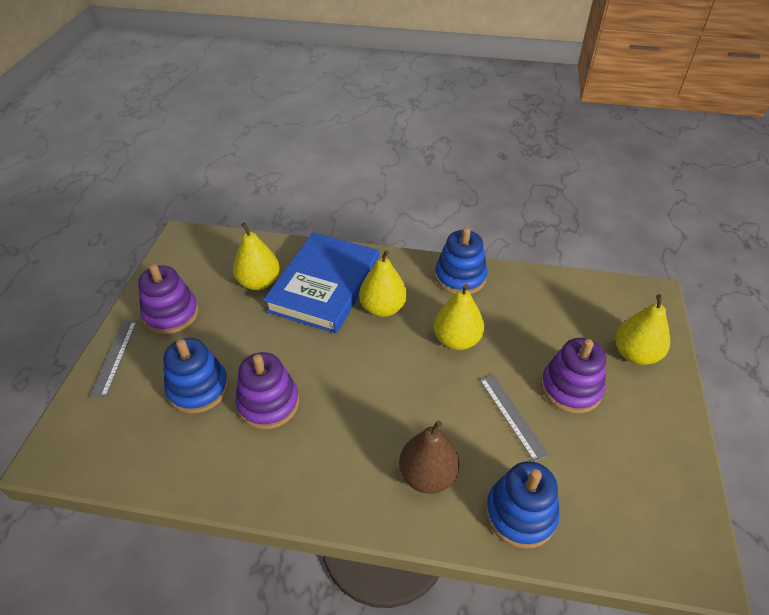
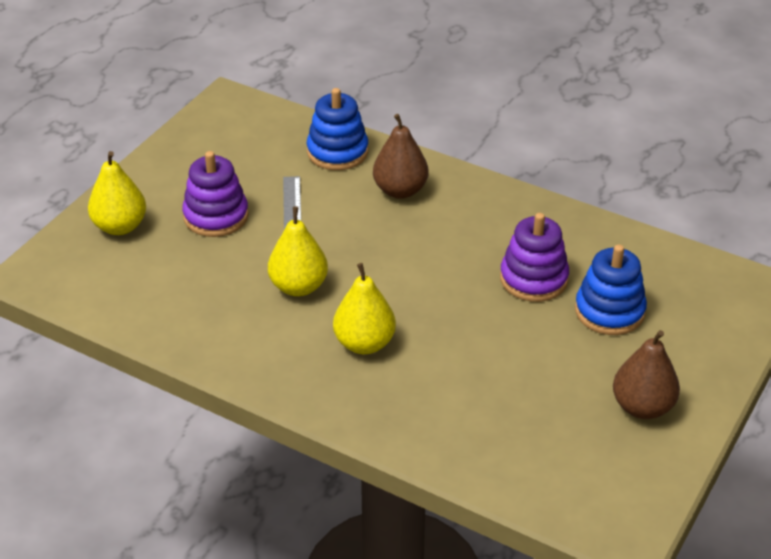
camera: 160 degrees left, 5 degrees down
(114, 357) = (712, 370): grey ruler -> none
(171, 314) = (642, 407): purple stacking toy -> brown pear
(259, 282) = (516, 421): yellow pear -> none
(324, 286) = (428, 392): blue book -> none
(460, 277) = (241, 356): blue stacking toy -> none

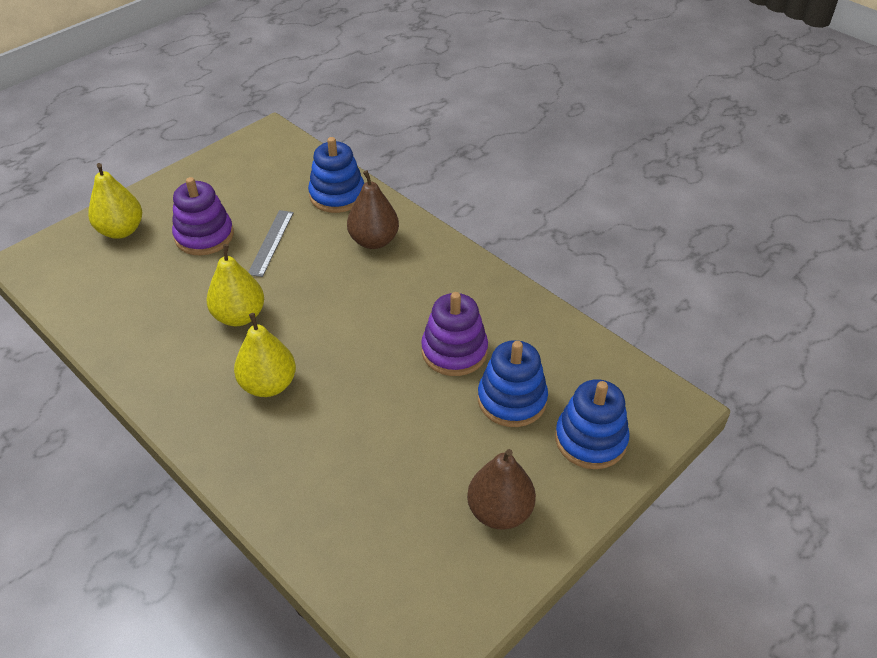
camera: 15 degrees right, 5 degrees up
(698, 331) = (590, 439): none -> blue stacking toy

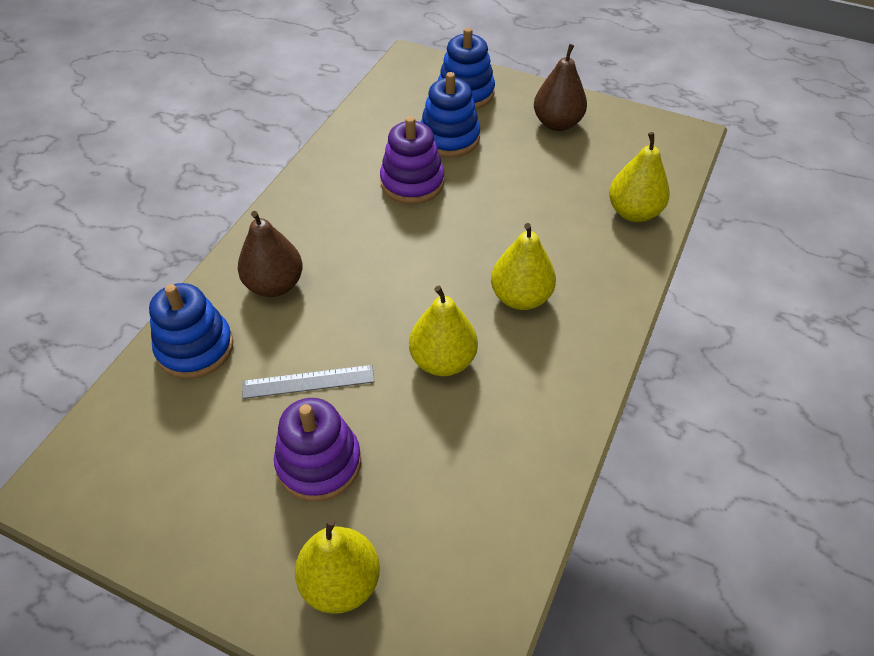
camera: 110 degrees left, 5 degrees up
(319, 523) = (633, 212): none -> yellow pear

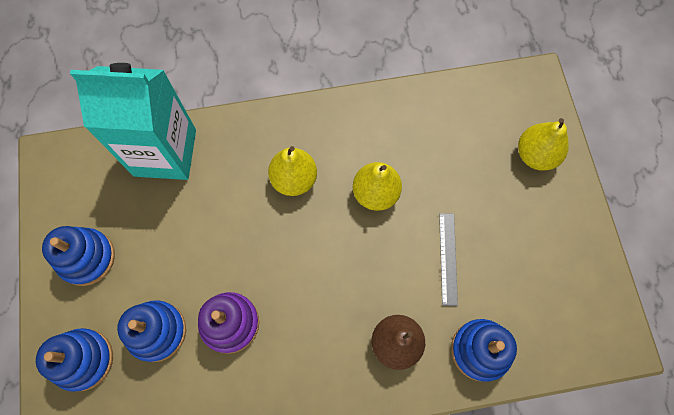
camera: 125 degrees left, 20 degrees up
(308, 382) = (448, 258): grey ruler -> grey ruler turned 45 degrees clockwise
(319, 463) = (489, 212): purple stacking toy -> none
(557, 123) = (87, 258): brown pear -> blue stacking toy
(633, 212) = (165, 152): yellow pear -> turquoise carton

